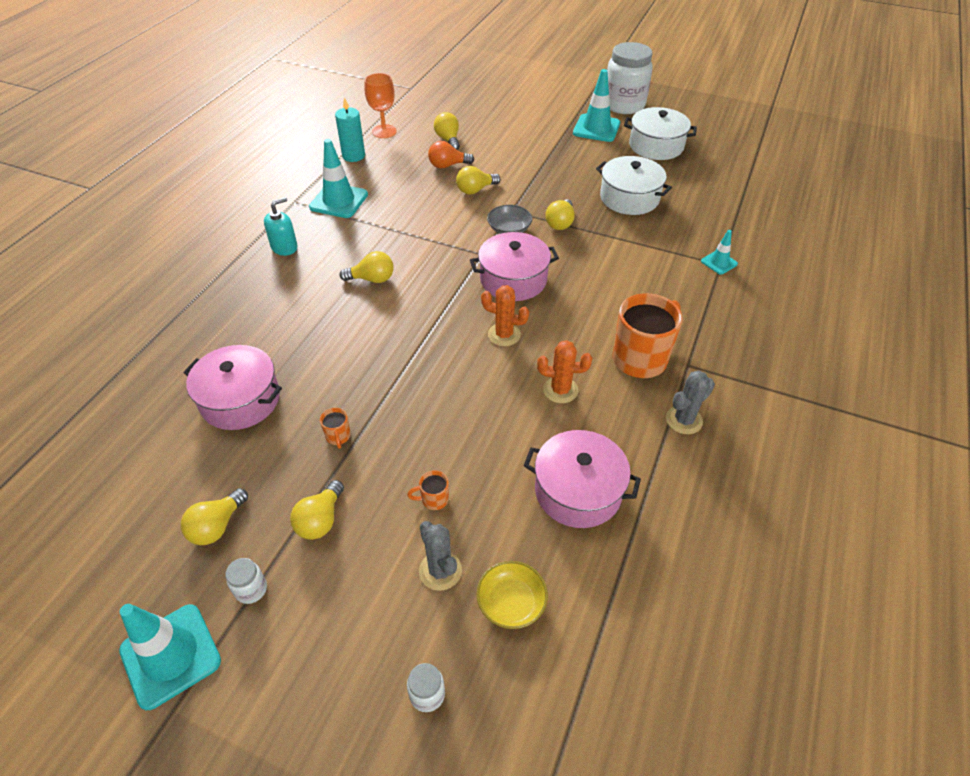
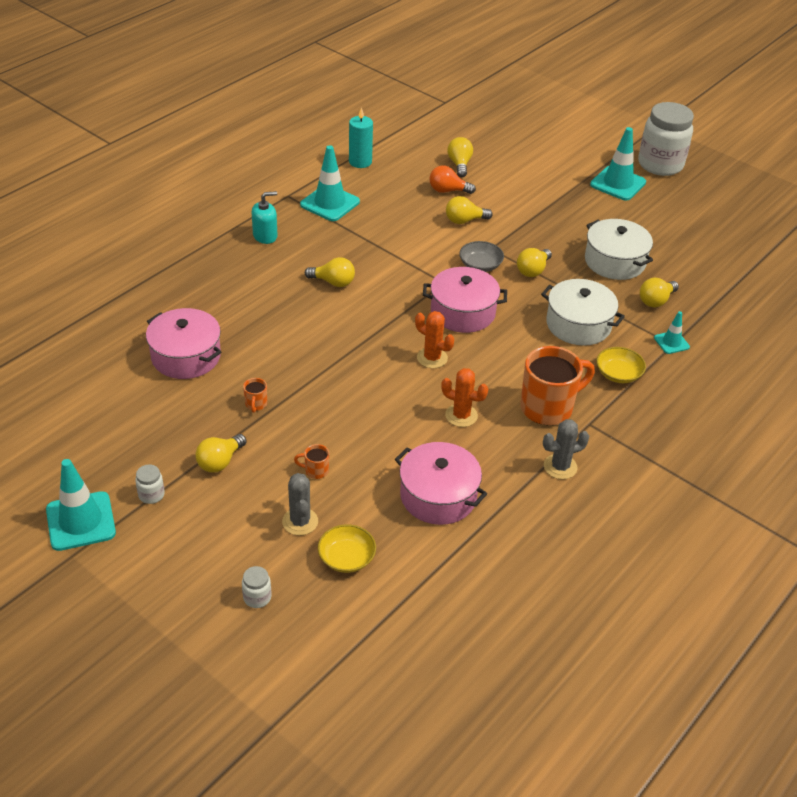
camera: 15 degrees right, 5 degrees down
(217, 526) = (139, 445): yellow light bulb -> yellow light bulb (656, 301)
(384, 131) = (399, 143): orange goblet -> none
(656, 146) = (671, 215): white pot -> white pot (578, 324)
(688, 306) = (618, 374): none -> yellow bowl

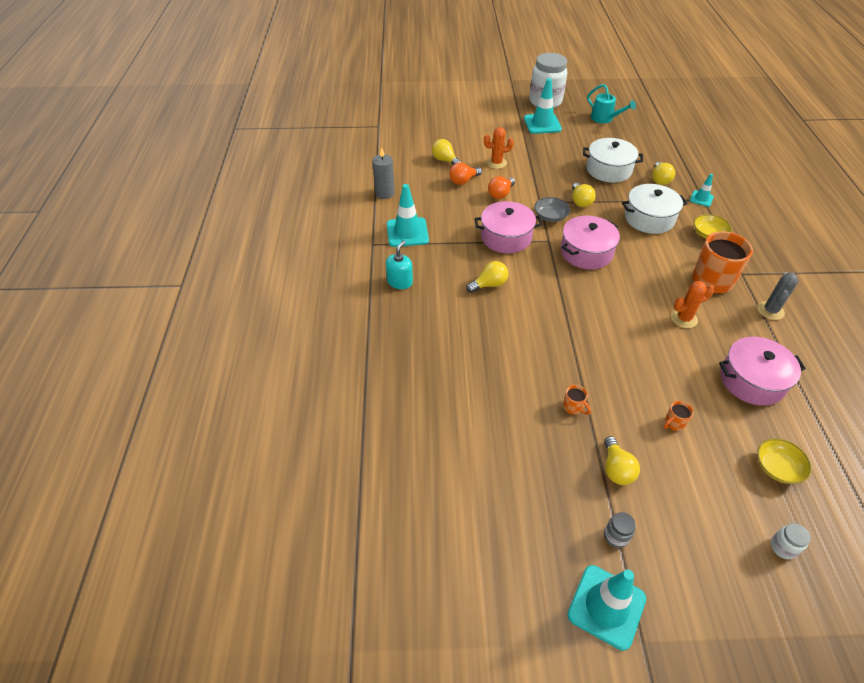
camera: 40 degrees left, 5 degrees up
(151, 495) = (616, 536): white jar -> grey jar
(186, 356) = (479, 409): pink pot -> pink pot (506, 237)
(300, 521) = (720, 467): grey cactus -> none
(360, 162) = (384, 193): turquoise candle -> grey candle
(432, 358) = (615, 294): orange cactus -> orange cactus (496, 163)
(464, 220) = (500, 194): yellow light bulb -> orange light bulb
(700, 215) = (604, 119): none -> turquoise watering can

